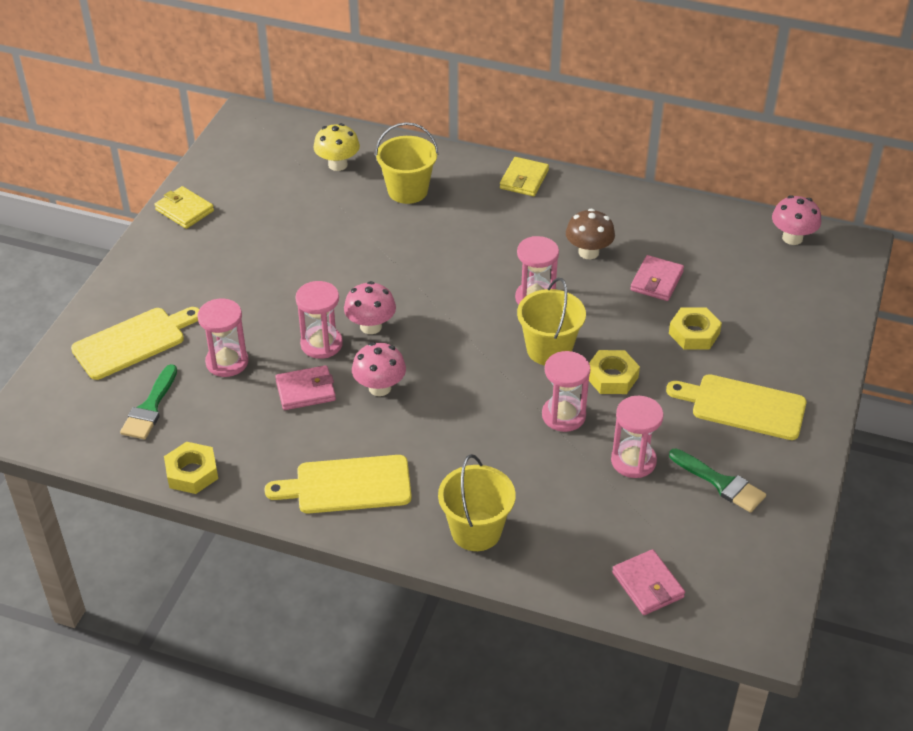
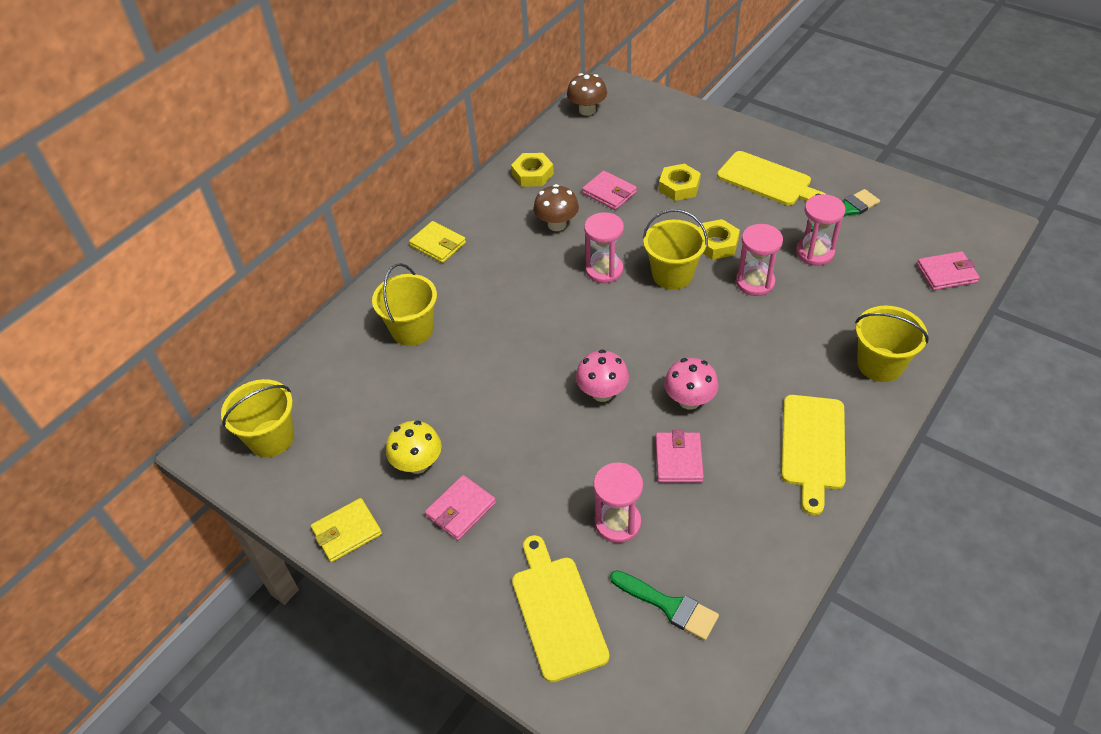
camera: 70 degrees left, 5 degrees up
(192, 473) = (775, 576): yellow nut -> yellow nut (532, 174)
(219, 266) = (461, 509): none -> pink wallet
(264, 146) = (271, 438): none -> yellow bucket
(321, 344) = (615, 436): pink hourglass -> none
(337, 164) = (340, 378): yellow mushroom -> yellow mushroom (418, 464)
(743, 406) = (767, 180): yellow cutting board -> yellow cutting board turned 90 degrees counterclockwise
(792, 238) = (587, 110): pink mushroom -> brown mushroom

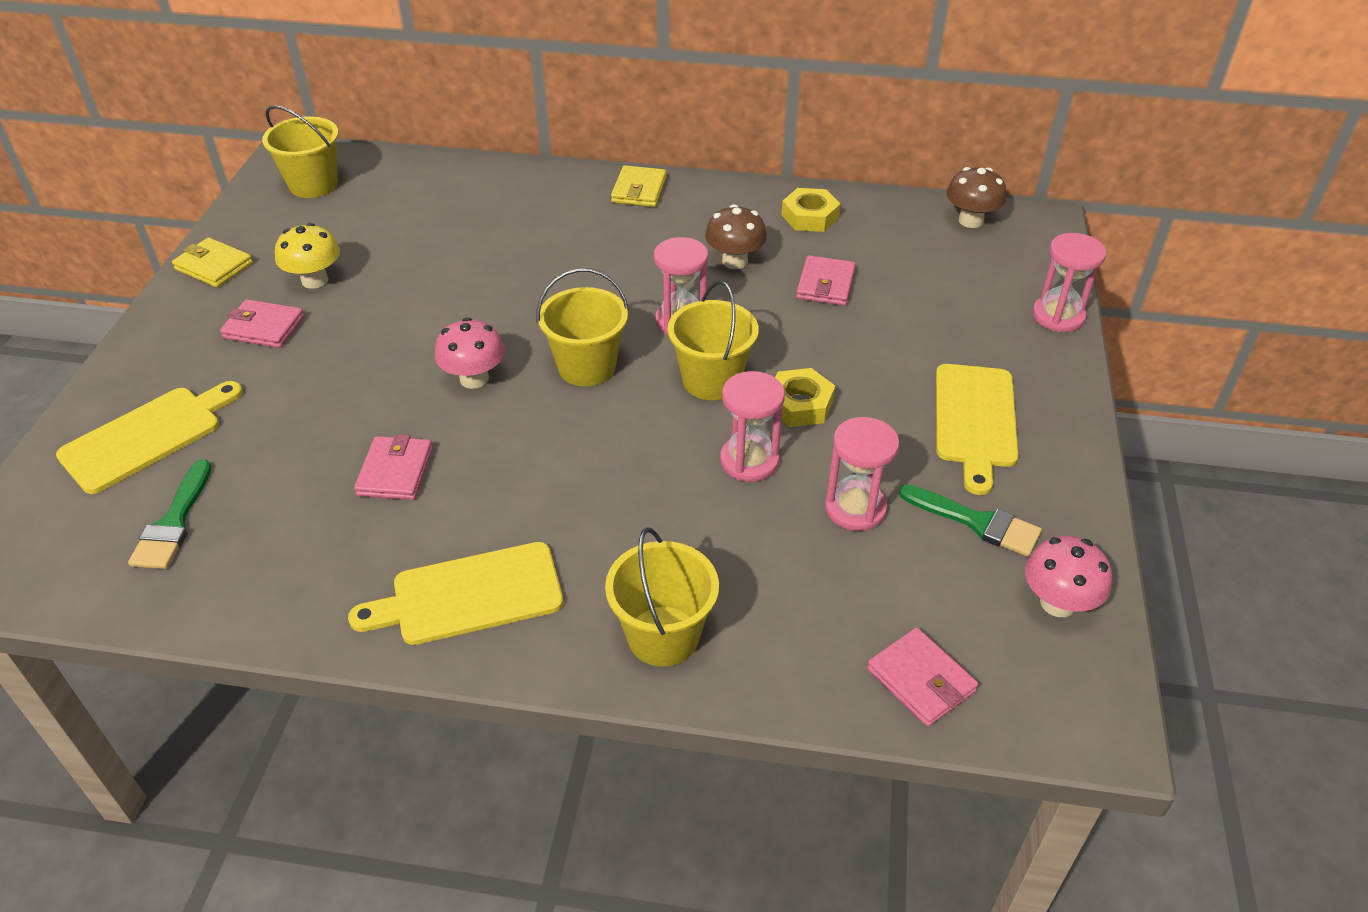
camera: 60 degrees right, 5 degrees down
(412, 330) = (499, 216): yellow bucket -> yellow bucket (587, 367)
(617, 522) = (282, 447): pink hourglass -> pink hourglass (1058, 316)
(678, 459) = (395, 472): pink wallet -> pink wallet turned 60 degrees counterclockwise
(679, 187) = (888, 340): yellow nut -> none
(689, 400) = (497, 455): pink mushroom -> pink mushroom (1057, 603)

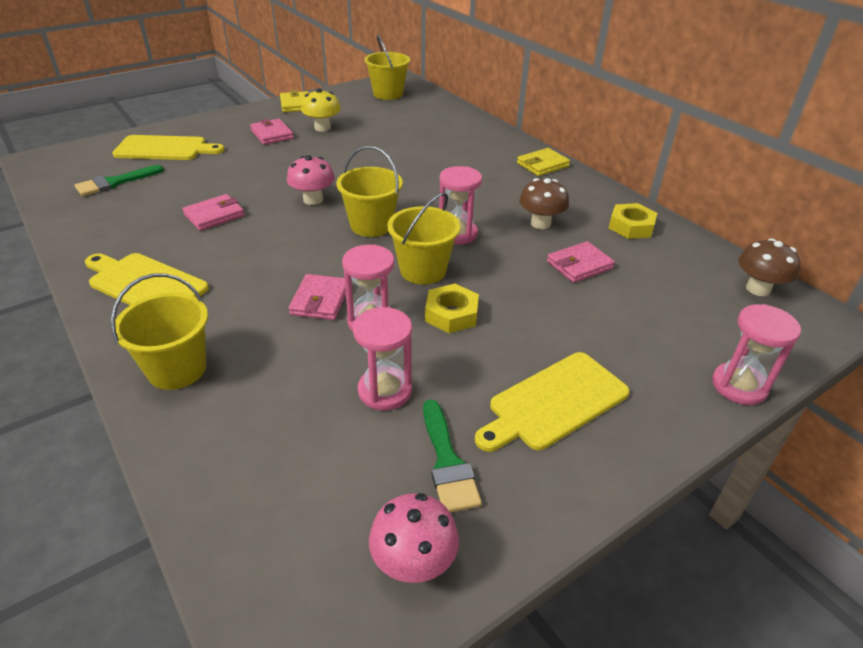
camera: 45 degrees right, 5 degrees down
(921, 680) = (246, 519): pink wallet -> pink wallet (320, 300)

